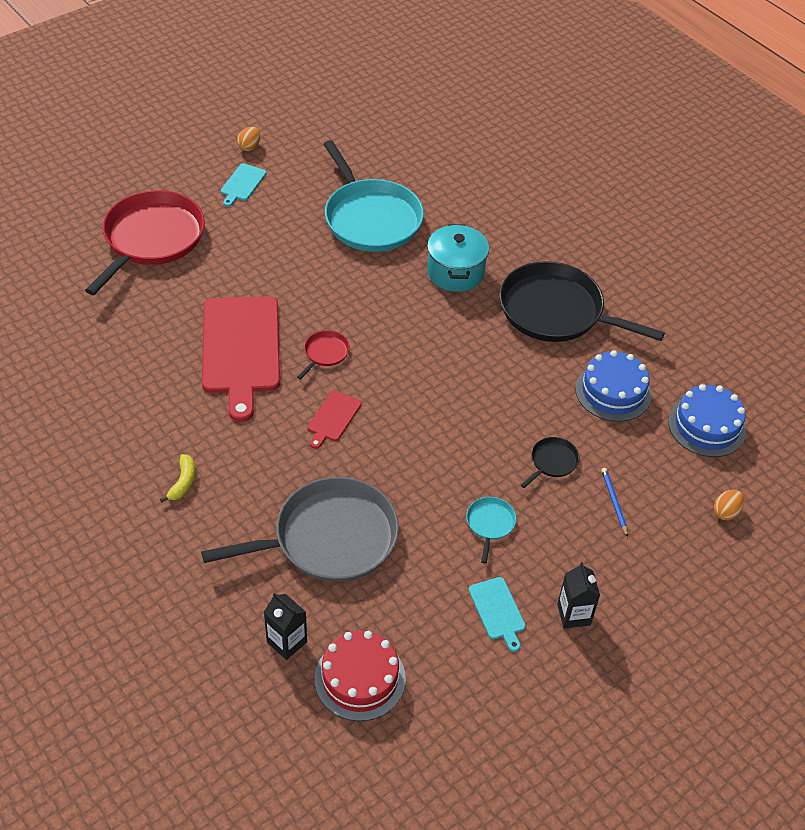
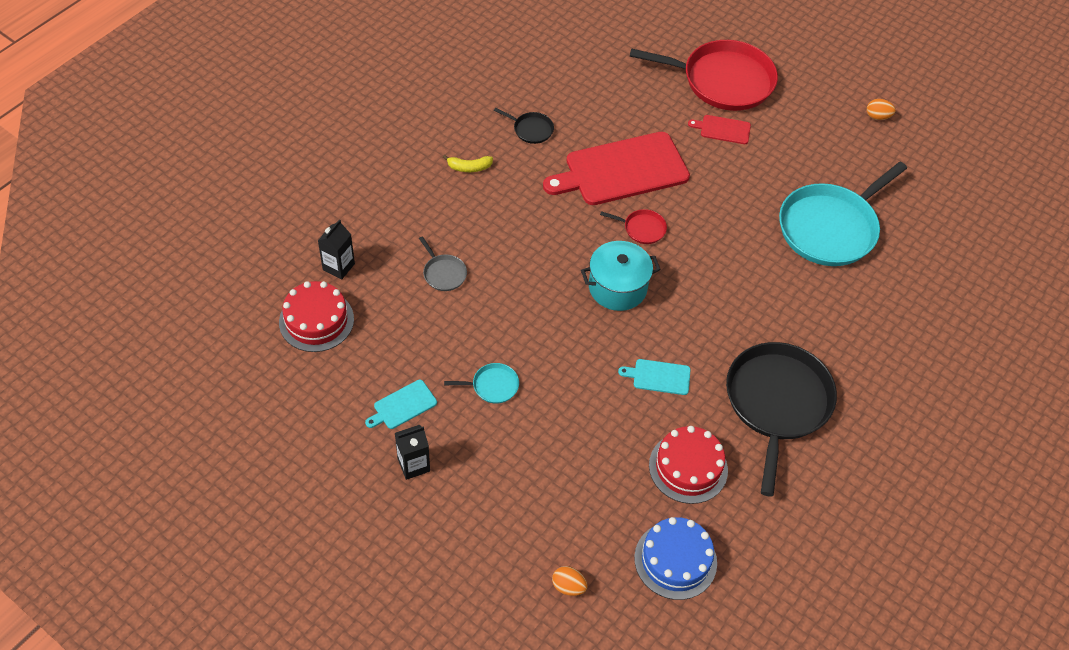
camera: 75 degrees right, 5 degrees up
(242, 184) = (824, 123): turquoise cutting board -> turquoise cutting board (659, 377)
(329, 538) = (443, 273): grey pan -> grey pan, size x0.42
(333, 418) = (570, 250): red cutting board -> red cutting board (723, 129)
(455, 272) = (790, 309): turquoise pot -> turquoise pot (617, 287)
(552, 462) = (579, 425): black pan -> black pan (531, 129)
(613, 392) = (688, 467): blue cake -> red cake
(614, 502) = (548, 483): blue pencil -> none

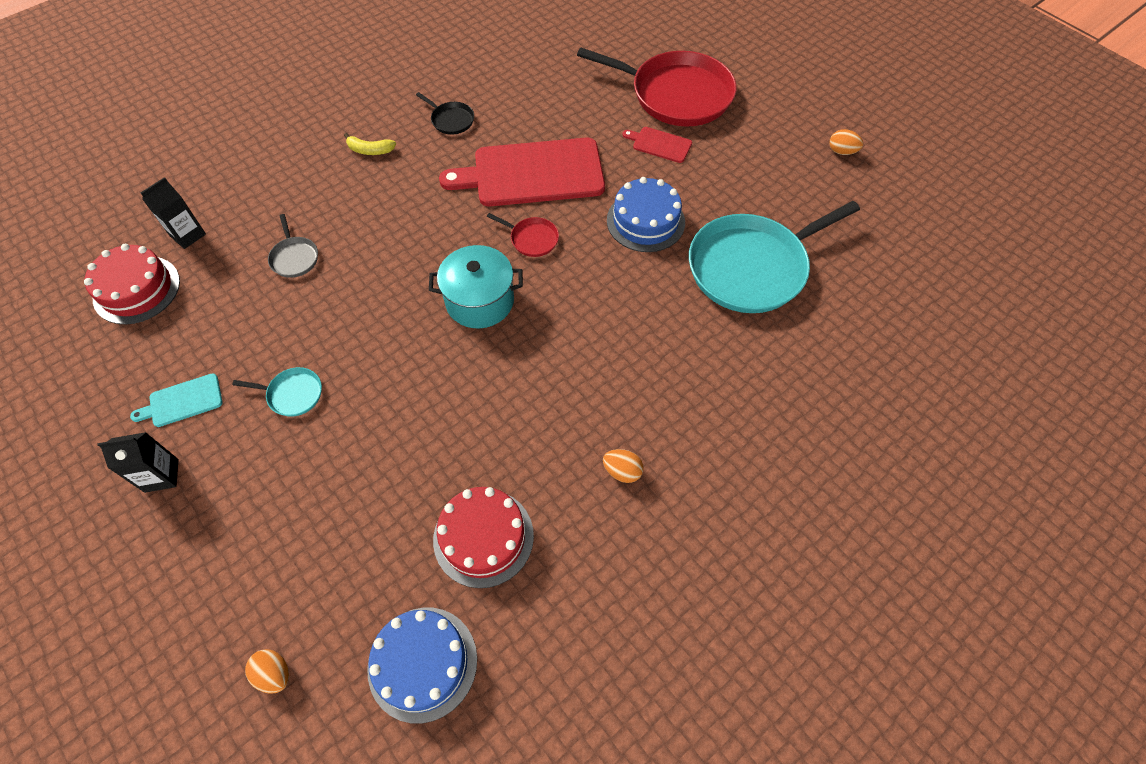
camera: 15 degrees right, 5 degrees up
(659, 377) = (489, 414): turquoise cutting board -> none
(732, 200) = (645, 221): none -> blue cake
(777, 403) = (622, 471): black pan -> orange egg

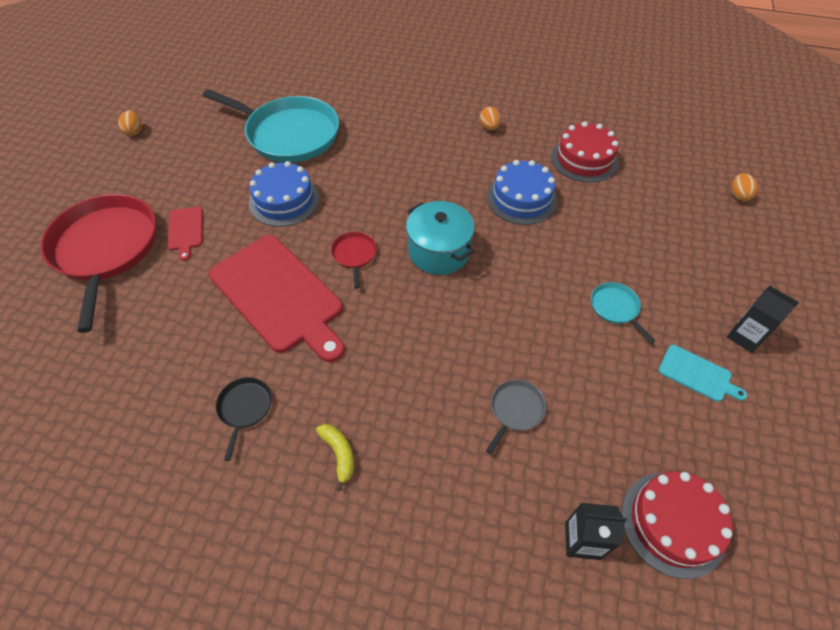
camera: 125 degrees left, 5 degrees down
(422, 663) = (662, 147): blue cake -> blue cake (521, 199)

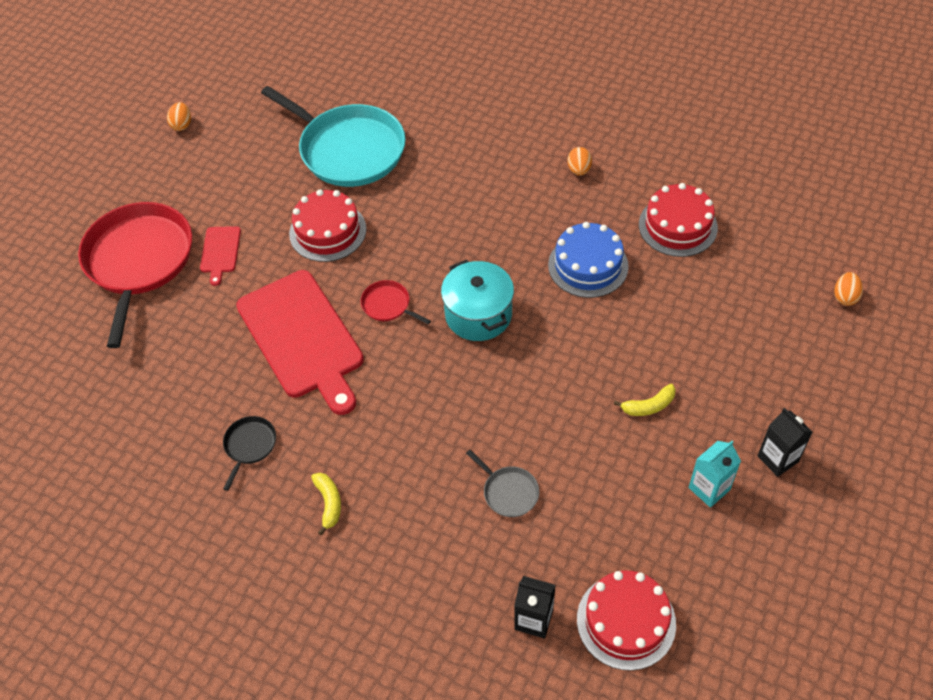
camera: 15 degrees right, 0 degrees up
(284, 200) = (327, 231): blue cake -> red cake
(354, 255) = (388, 305): red pan -> red pan turned 60 degrees counterclockwise
(515, 410) = (508, 492): grey pan -> grey pan turned 90 degrees clockwise
(615, 308) = (648, 406): turquoise pan -> yellow banana
(697, 374) = (709, 489): turquoise cutting board -> turquoise carton

